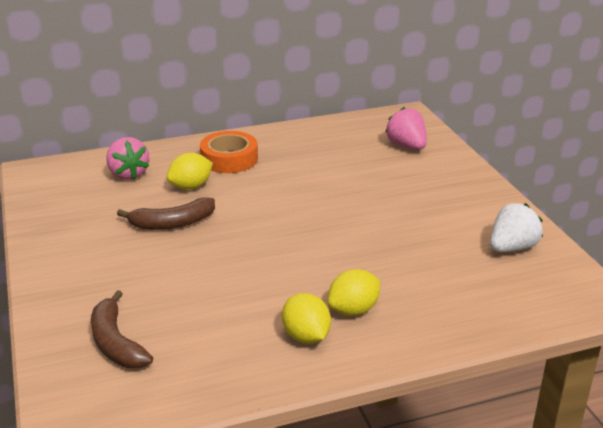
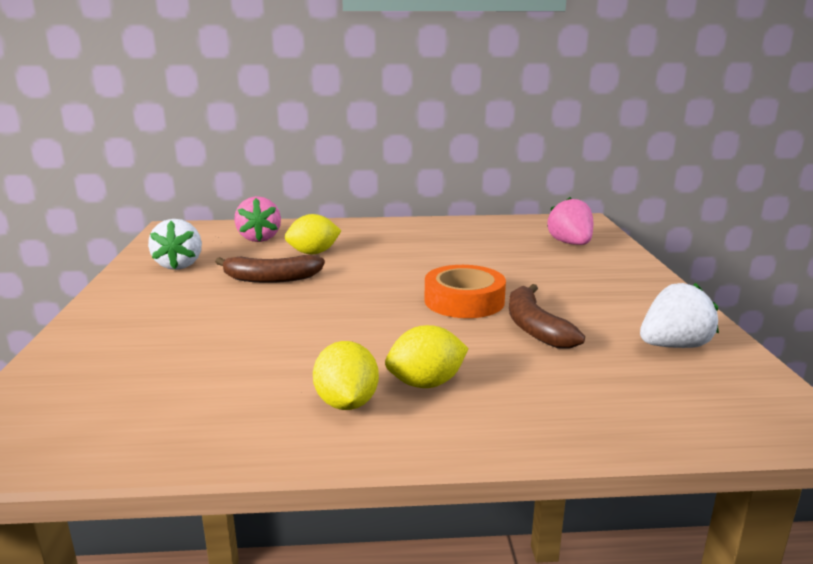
camera: 15 degrees right, 10 degrees down
(77, 218) = (179, 265): none -> white strawberry
(116, 343) = (115, 376): brown banana -> brown banana (535, 327)
(229, 159) = (369, 236): orange tape -> orange tape (464, 301)

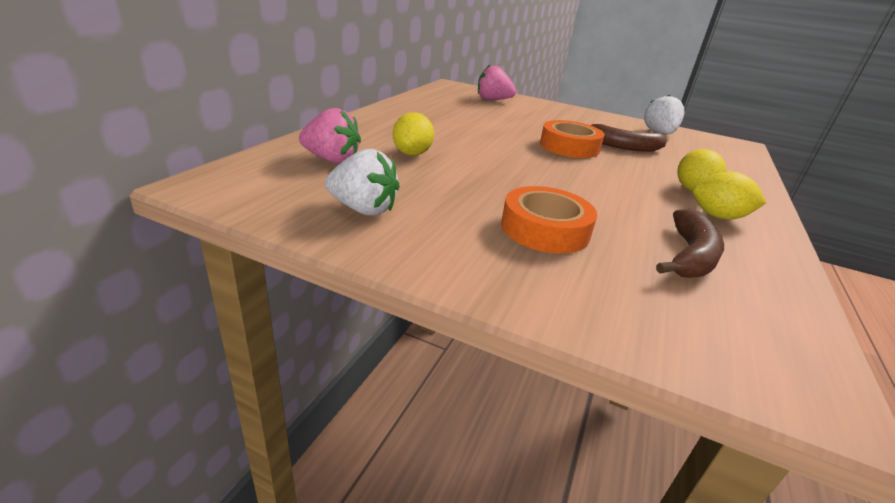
camera: 65 degrees left, 10 degrees up
(205, 321) = (545, 229): none -> orange tape
(271, 278) = (461, 182): brown banana -> brown banana (690, 256)

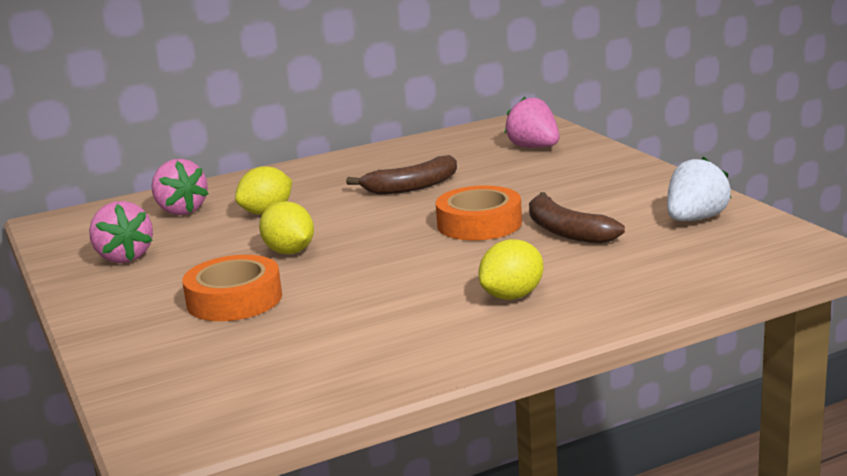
camera: 45 degrees right, 10 degrees down
(363, 209) = (124, 257): white strawberry -> pink strawberry
(690, 256) = (316, 348): brown banana -> brown banana (412, 187)
(718, 216) = (458, 326): yellow lemon -> yellow lemon (289, 252)

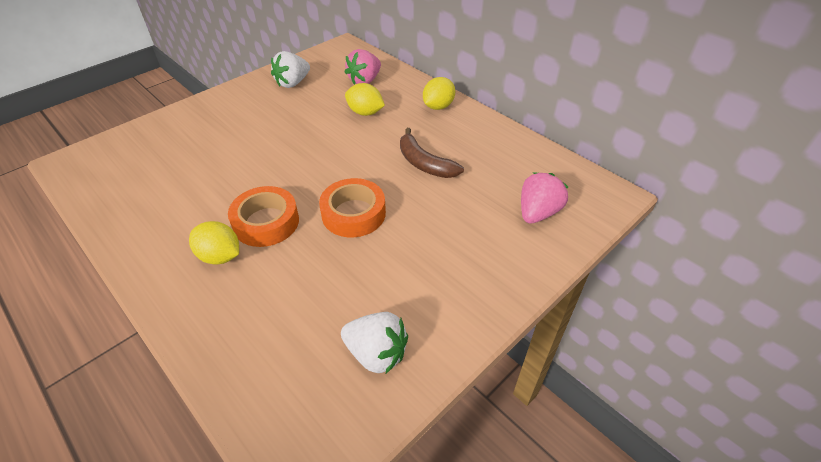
camera: 70 degrees right, 25 degrees up
(124, 257) = (293, 83): pink strawberry -> white strawberry
(234, 300) = (230, 137): orange tape -> orange tape (266, 222)
(289, 252) = (300, 138): yellow lemon -> yellow lemon (438, 106)
(566, 231) = (341, 266): brown banana -> none

